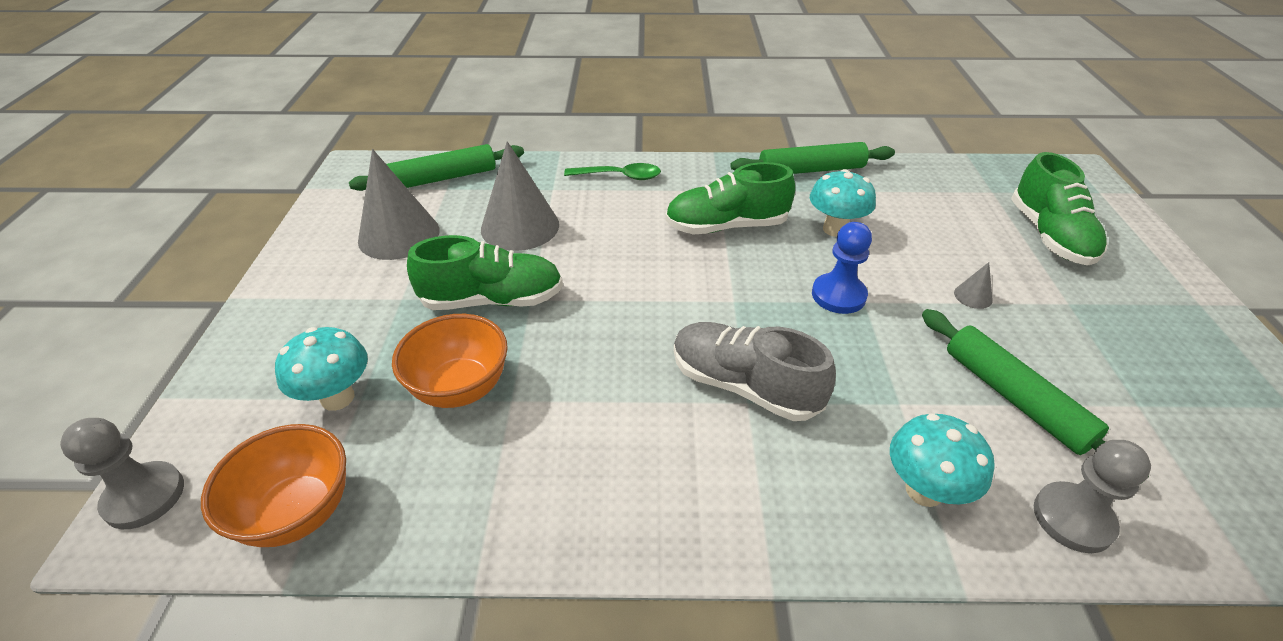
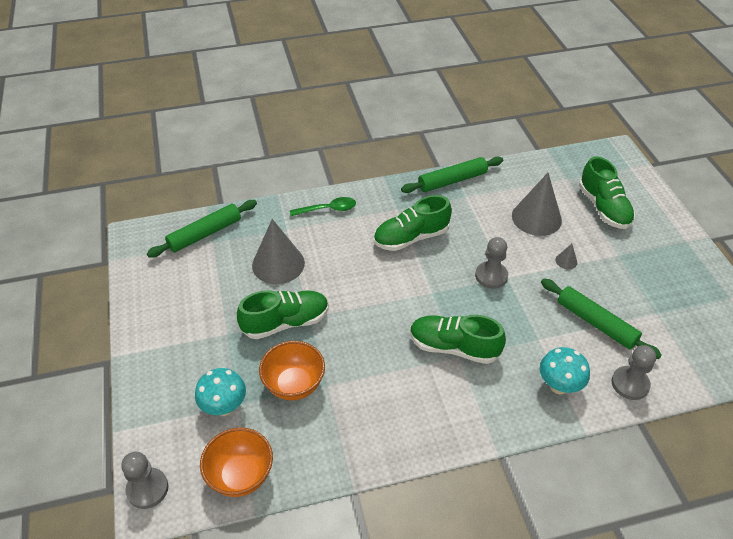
camera: 15 degrees left, 5 degrees up
(399, 235) = (199, 286): grey cone -> grey cone (536, 218)
(744, 386) = (454, 347): grey shoe -> green shoe
(835, 229) = (478, 227): turquoise mushroom -> none
(838, 295) = (491, 276): blue pawn -> grey pawn

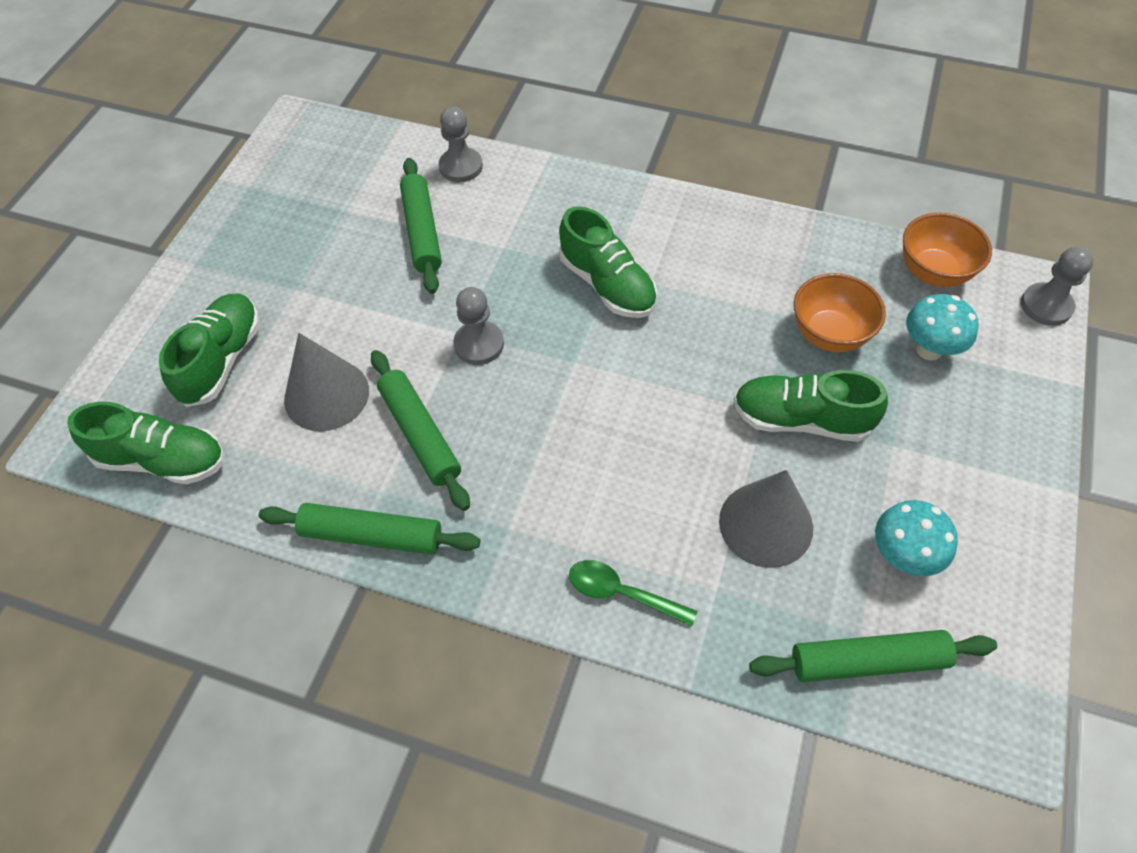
camera: 145 degrees left, 10 degrees up
(411, 238) = (532, 460): green shoe -> green shoe (163, 460)
(474, 223) = (420, 434): none -> green rolling pin
(559, 386) = (532, 197): turquoise mushroom -> turquoise mushroom (902, 556)
(566, 261) = (365, 314): grey cone -> none

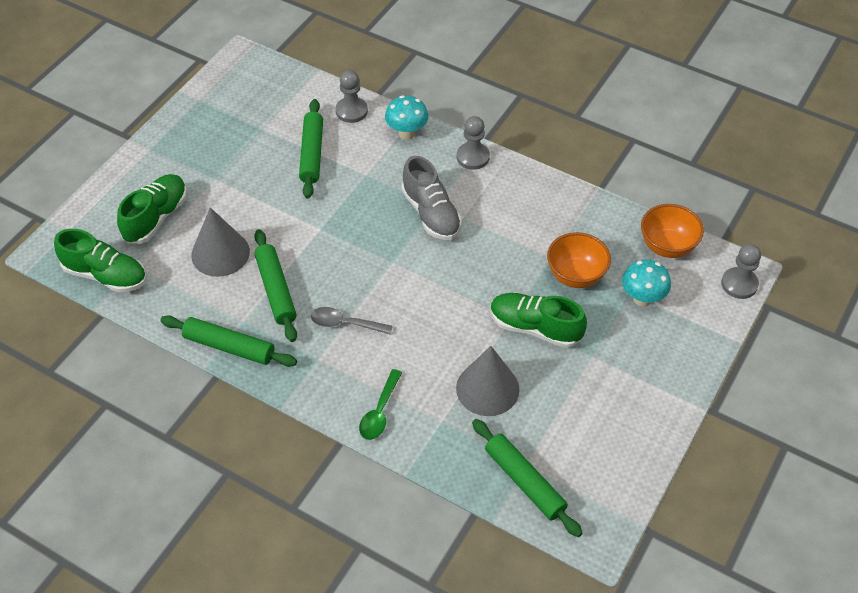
camera: 10 degrees right, 5 degrees down
(479, 344) = (330, 238): grey pawn -> grey pawn (473, 157)
(533, 465) = (345, 323): none -> grey spoon
(607, 284) = (431, 214): green shoe -> grey shoe
(622, 593) = (380, 412): green spoon -> green spoon turned 105 degrees counterclockwise
(868, 661) = (524, 482): green rolling pin -> green rolling pin turned 45 degrees clockwise
(902, 556) = (571, 425): turquoise mushroom -> turquoise mushroom (407, 133)

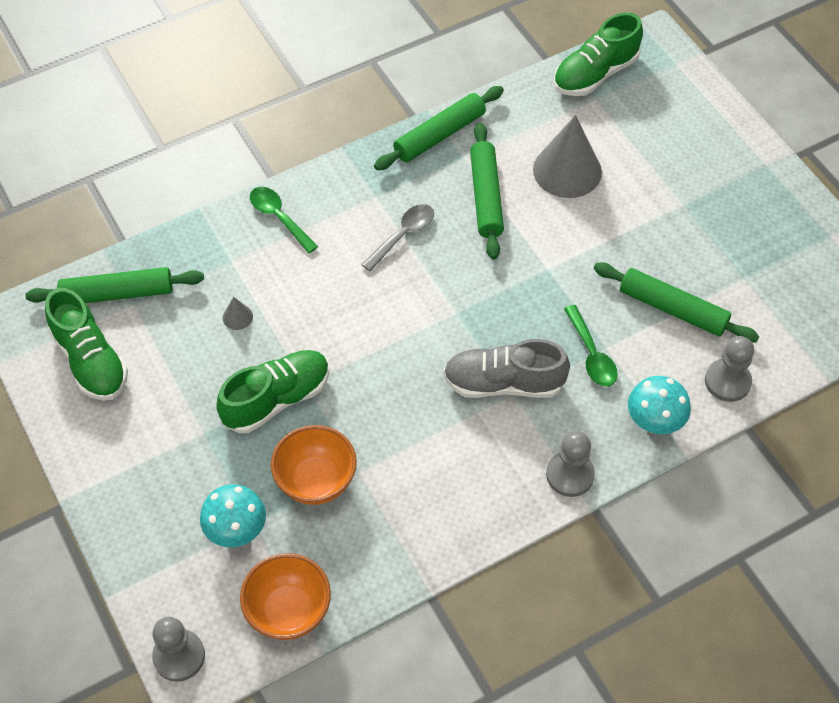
camera: 120 degrees right, 5 degrees up
(156, 218) = (652, 136): green shoe -> green shoe (90, 360)
(276, 290) = (486, 197): green rolling pin -> green rolling pin turned 75 degrees clockwise
(376, 180) = (591, 354): none -> green spoon
(487, 388) = (237, 317): grey cone -> grey cone, size x0.41

